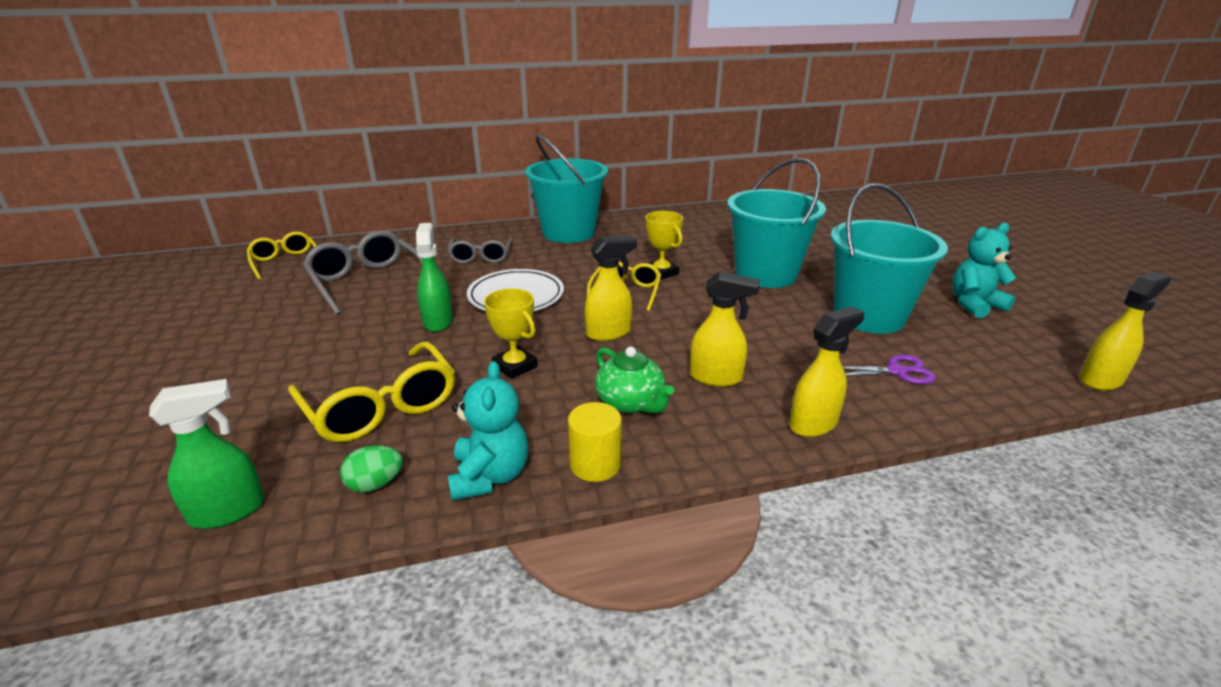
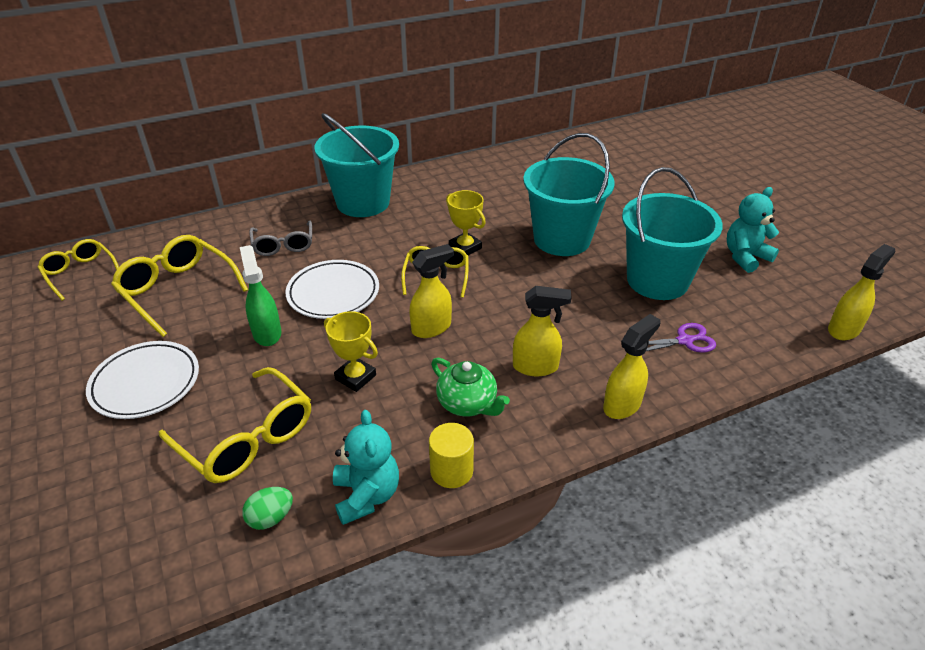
camera: 10 degrees left, 10 degrees up
(229, 511) = (152, 563): green spray bottle -> none
(302, 350) = (145, 383): none -> white plate
(367, 282) = (178, 291): grey glasses -> yellow glasses

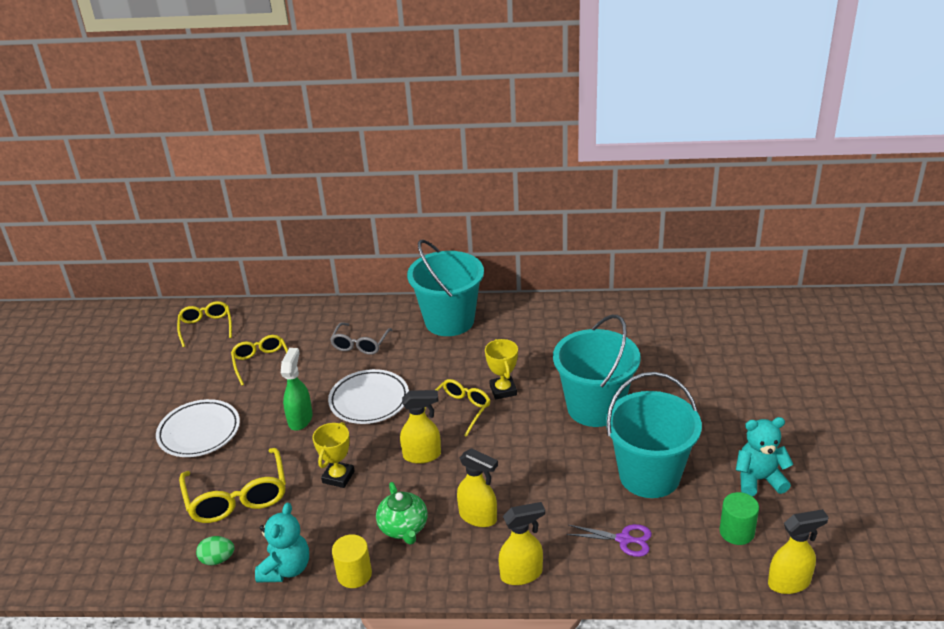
camera: 30 degrees right, 5 degrees down
(178, 291) = (261, 363): yellow glasses -> yellow glasses, size x0.64
(355, 377) = (338, 477): yellow trophy -> yellow trophy turned 45 degrees clockwise
(767, 303) = (736, 532): none -> green cylinder

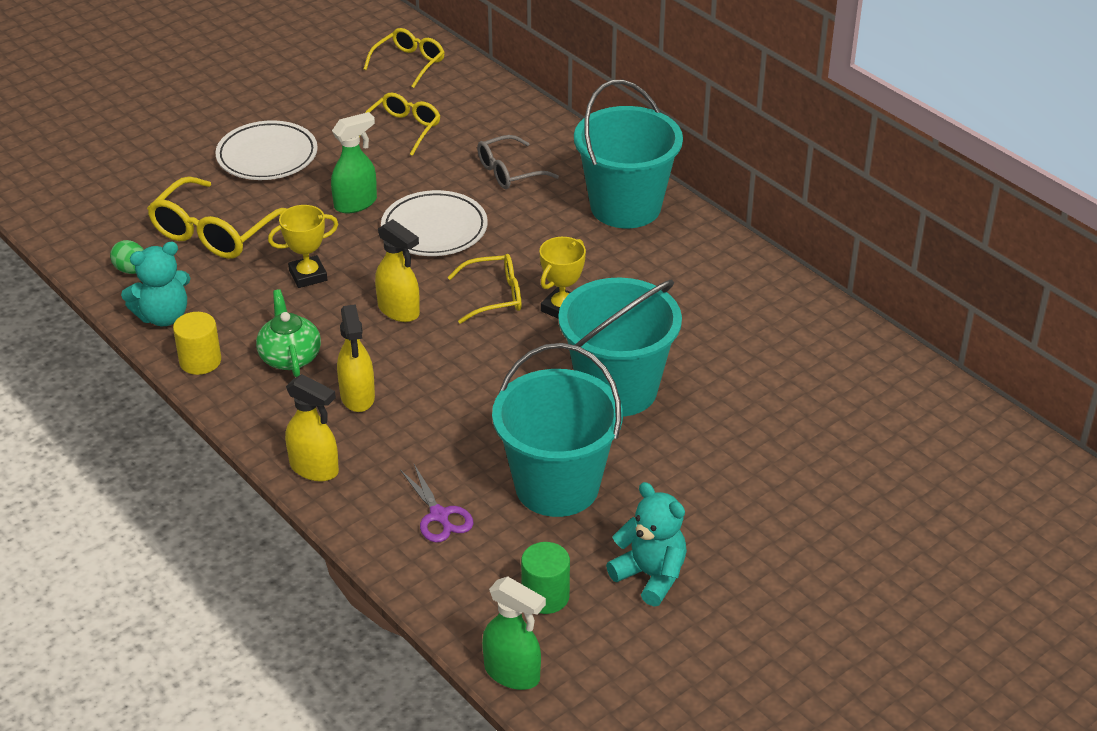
camera: 45 degrees right, 5 degrees up
(403, 528) = (290, 357): green teapot -> green teapot turned 135 degrees clockwise
(789, 583) = (512, 673): yellow spray bottle -> green spray bottle

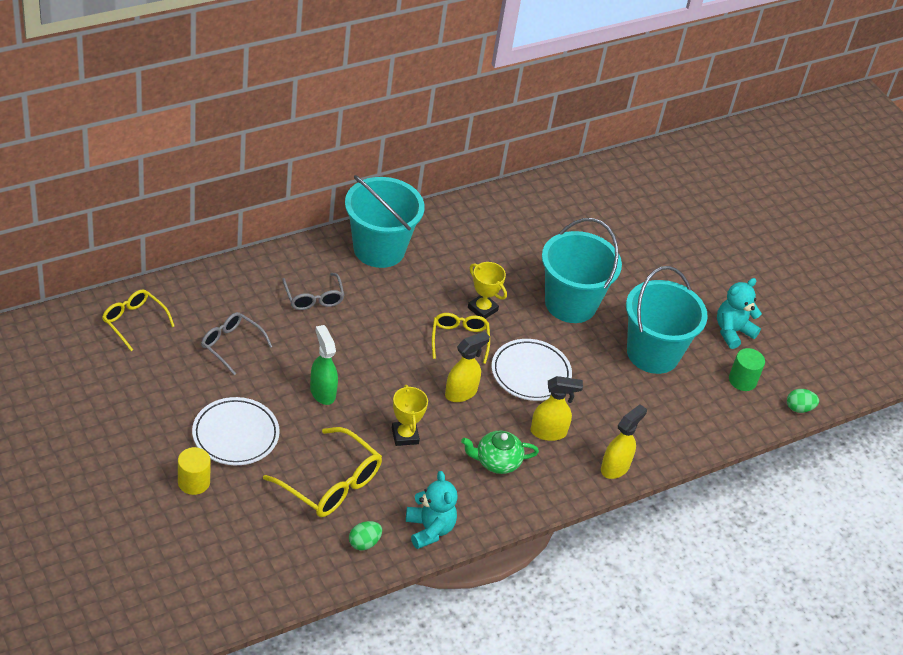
camera: 85 degrees left, 5 degrees up
(200, 361) = (488, 514): yellow cylinder -> yellow cylinder (194, 482)
(402, 129) = (231, 345): yellow glasses -> grey glasses
(434, 229) = (371, 354): white plate -> white plate (530, 373)
(439, 516) = (669, 413): purple scissors -> none
(512, 673) = (799, 408): green spray bottle -> green egg

